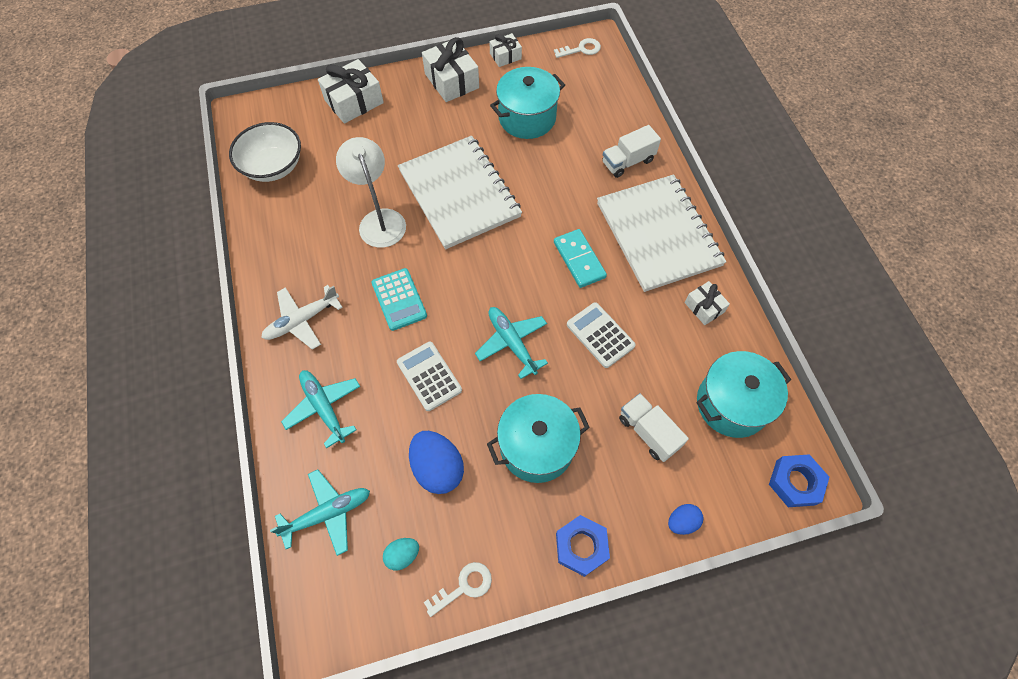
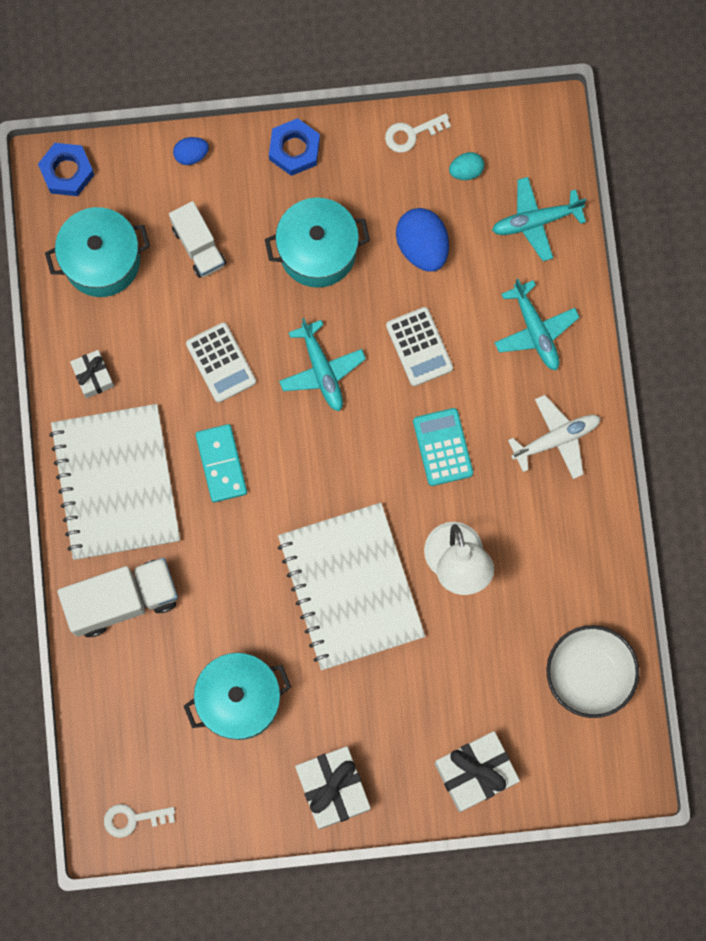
camera: 170 degrees left, 15 degrees up
(505, 56) = (247, 825): white gift -> none
(627, 162) = (122, 600): white truck -> white truck, size x1.56

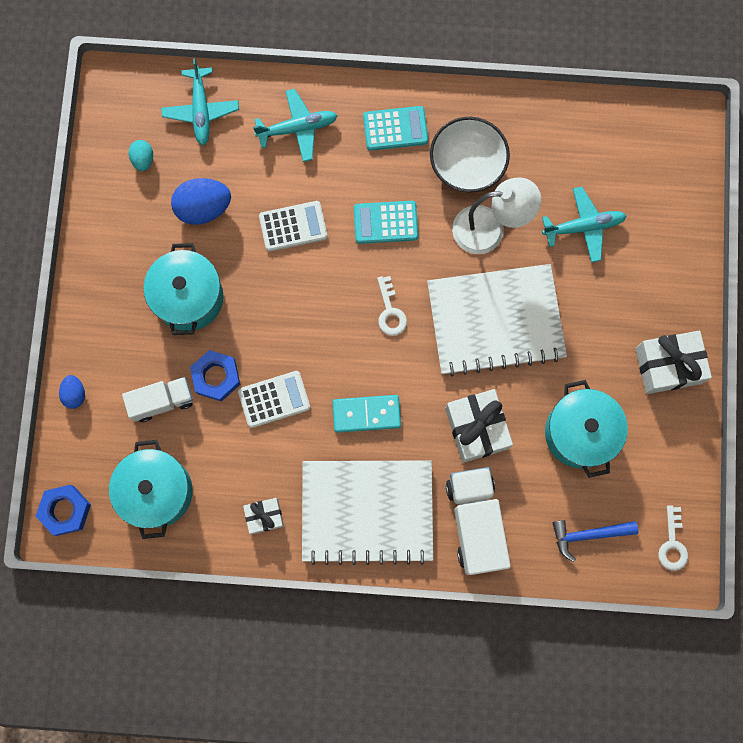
camera: 80 degrees left, 0 degrees up
(128, 725) = (588, 535): none -> blue hammer
(294, 149) = (90, 302): blue nut -> blue nut (216, 377)
(322, 370) = (298, 312): turquoise plane -> turquoise plane (583, 227)
(411, 134) = (99, 199): white key -> white key (390, 311)
(475, 773) = (670, 245): white gift -> white gift (477, 428)
(556, 439) = (395, 129): white plane -> turquoise calculator
(589, 674) = (600, 139): white bowl -> white bowl (467, 164)

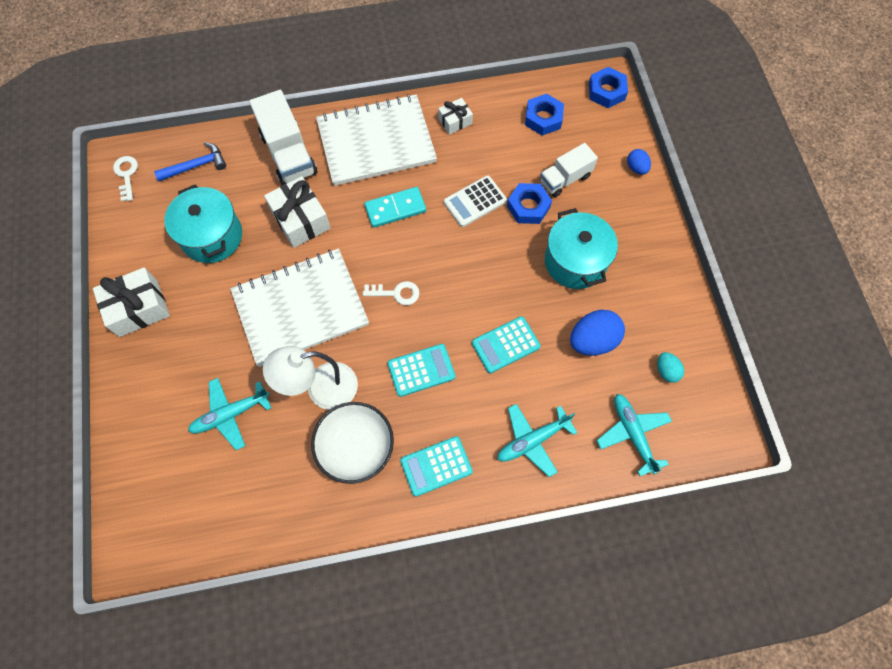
camera: 165 degrees right, 10 degrees down
(157, 491) = (543, 118): turquoise pot -> blue nut
(293, 226) = (505, 345): white calculator -> turquoise calculator
(390, 311) = (396, 293): white key -> white key turned 120 degrees clockwise

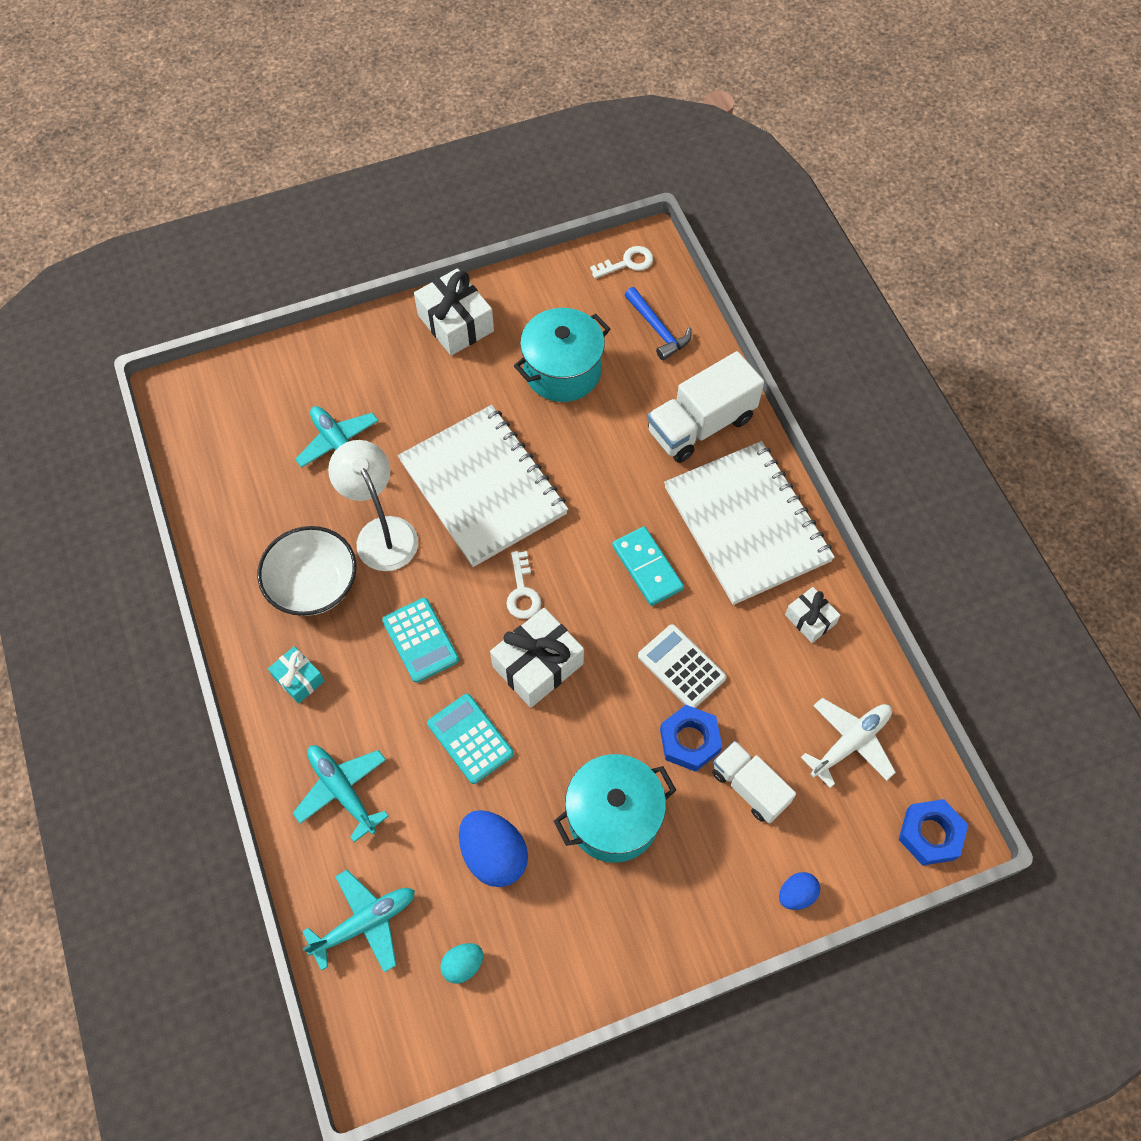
camera: 80 degrees right, 5 degrees down
(300, 220) = (606, 460): white gift -> white gift (537, 665)
(436, 466) = (299, 679): turquoise calculator -> turquoise gift
(543, 118) = (850, 743): blue nut -> white plane

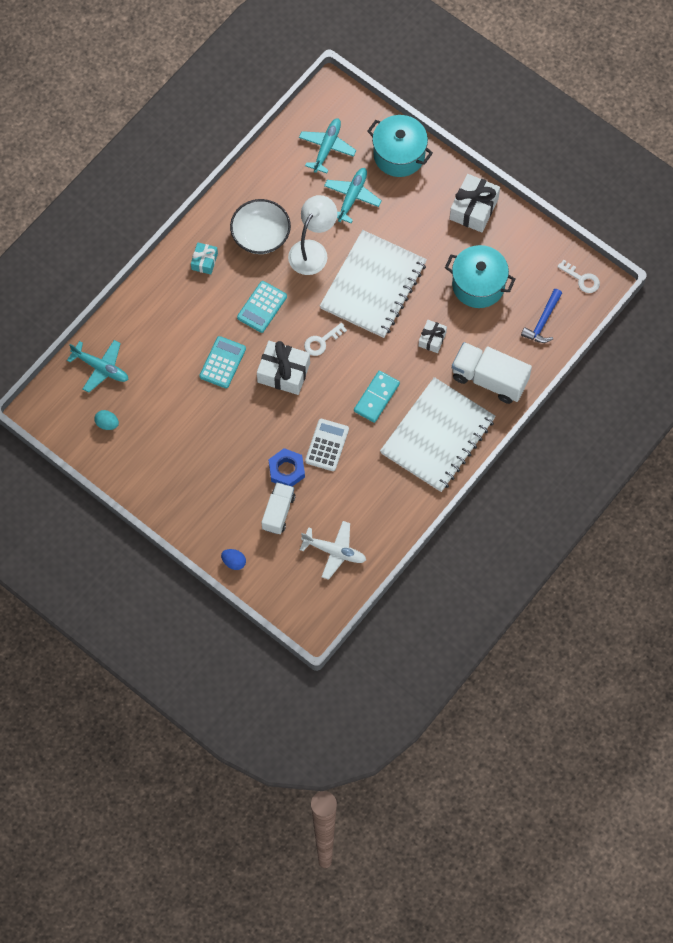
camera: 60 degrees right, 5 degrees up
(342, 791) = (159, 318): turquoise plane -> turquoise plane (327, 147)
(494, 855) = (169, 408): blue egg -> none
(613, 817) = (222, 454): turquoise pot -> turquoise pot (399, 155)
(810, 619) = (397, 498): white gift -> white gift (432, 339)
(930, 834) = (306, 614): blue nut -> none

